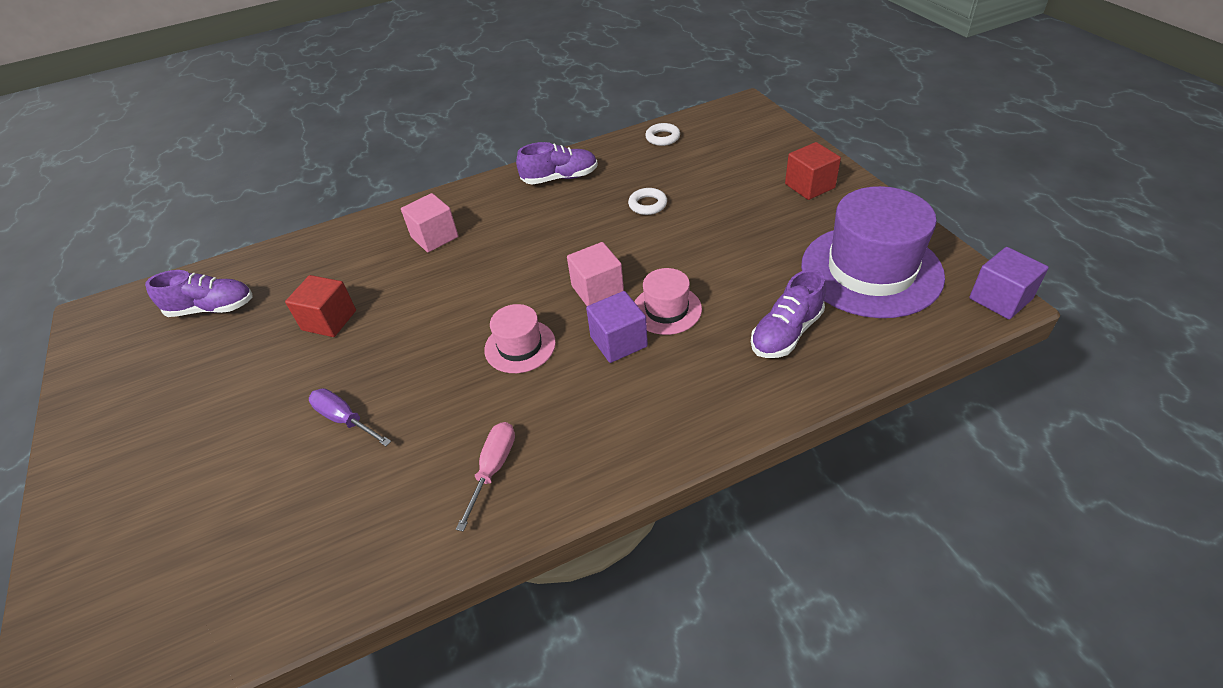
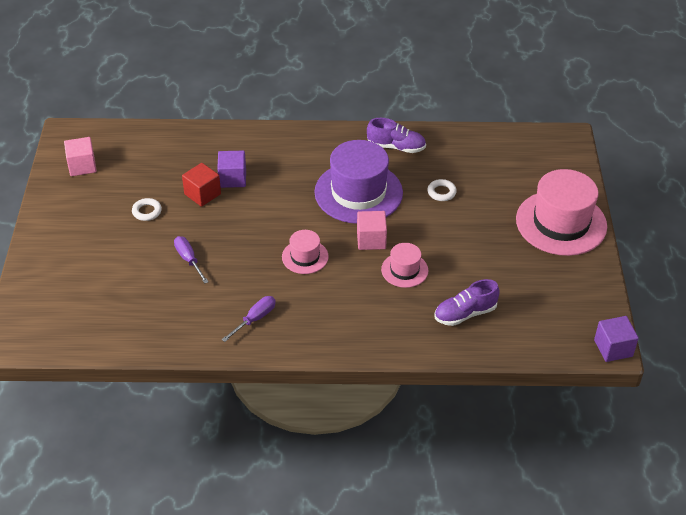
camera: 20 degrees right, 0 degrees up
(212, 308) = (137, 157): purple shoe -> none
(434, 237) = (290, 160): pink cube -> pink cube (82, 166)
(493, 468) = (255, 319): pink screwdriver -> purple screwdriver
(618, 342) = (363, 278): purple cube -> purple cube (232, 178)
(662, 137) = (488, 142): white ring -> white ring (147, 211)
(809, 186) = (561, 223): red cube -> pink hat
(871, 270) = (549, 298): purple hat -> purple hat (358, 192)

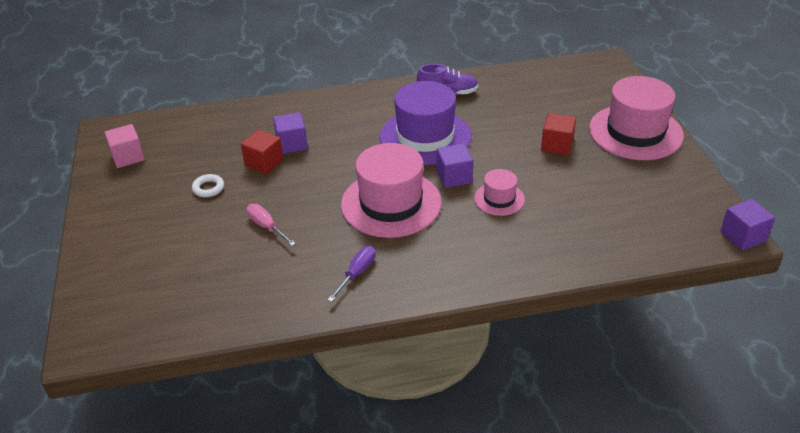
camera: 10 degrees left, 5 degrees down
(188, 259) = (266, 226): purple screwdriver -> pink screwdriver
(305, 257) = (391, 203): pink hat -> pink hat, size x2.00
(371, 240) = (454, 177): pink cube -> purple cube
(441, 192) = (508, 124): white ring -> none
(465, 314) = (578, 229): purple shoe -> none
(479, 224) = (557, 145): none -> red cube

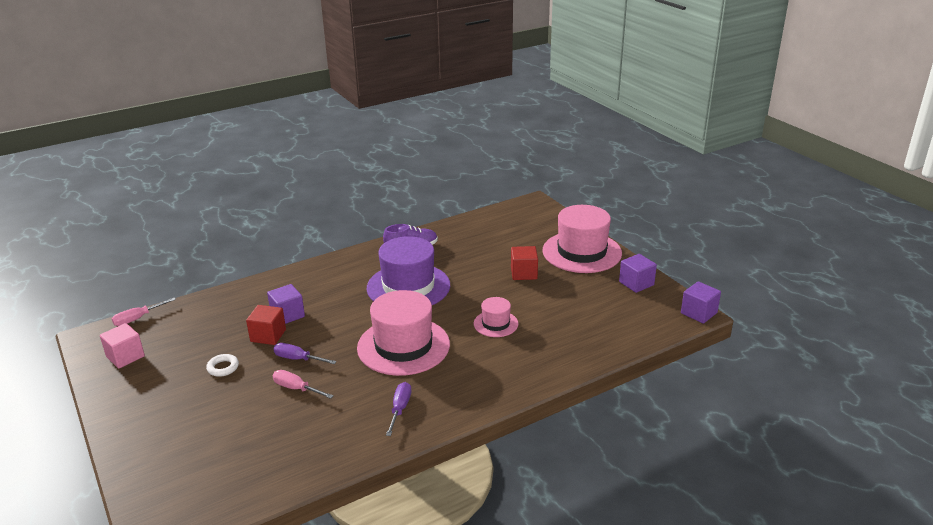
camera: 20 degrees left, 10 degrees down
(154, 119) = (137, 319): none -> pink screwdriver
(281, 194) = (297, 359): none -> purple screwdriver
(454, 177) = (449, 314): purple cube -> purple cube (636, 283)

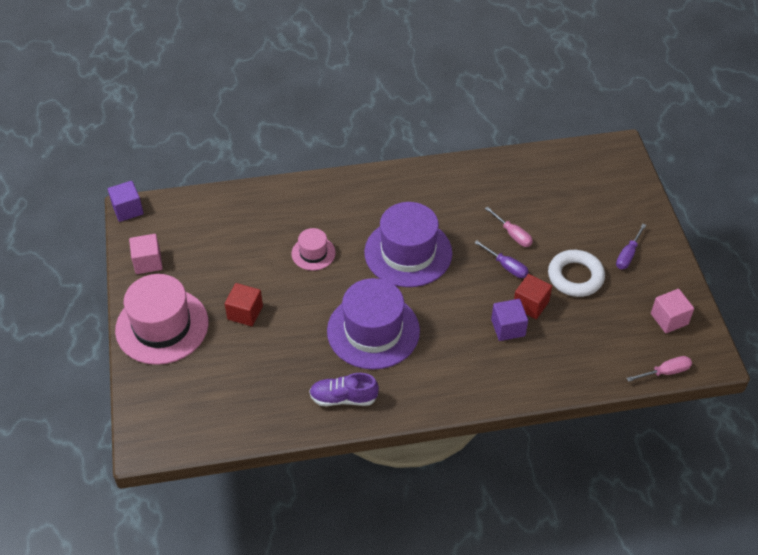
camera: 160 degrees left, 20 degrees up
(223, 368) = (575, 277): white ring -> white ring, size x1.92
(400, 408) = (434, 191): purple screwdriver -> purple screwdriver (628, 255)
(403, 346) = (408, 253): pink hat -> purple hat
(636, 283) = (148, 262): purple cube -> pink cube

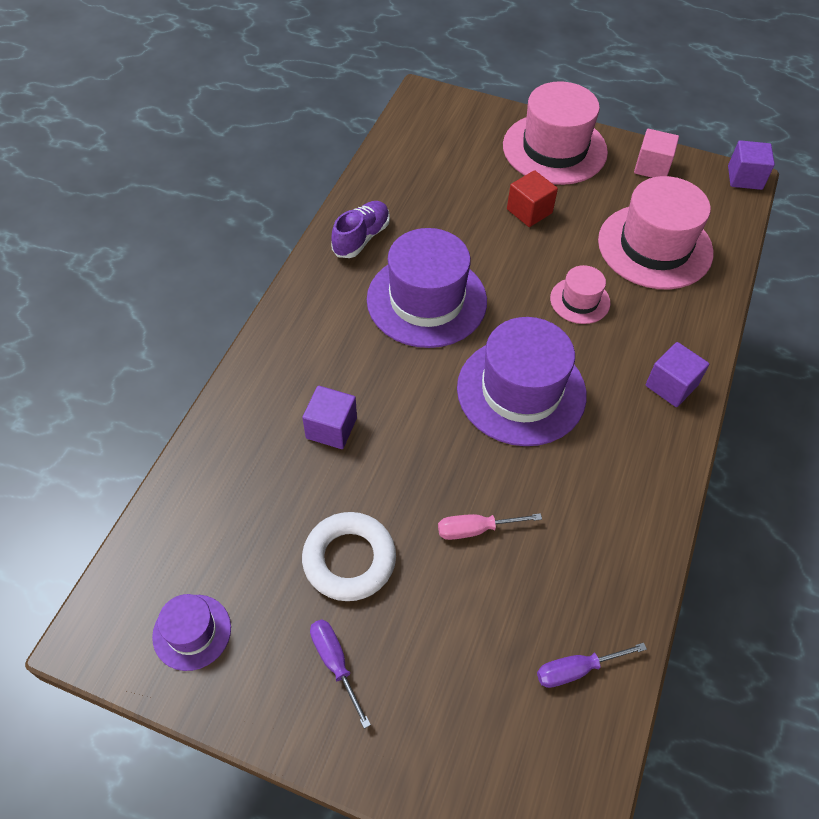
camera: 120 degrees right, 5 degrees up
(234, 234) = (655, 246): none -> pink hat
(350, 190) = (671, 385): none -> purple cube
(507, 267) = (425, 486): purple screwdriver -> purple screwdriver (575, 670)
(530, 304) = (346, 474): red cube -> none
(666, 372) = (126, 561): pink screwdriver -> none
(669, 319) = (192, 632): pink cube -> purple hat

